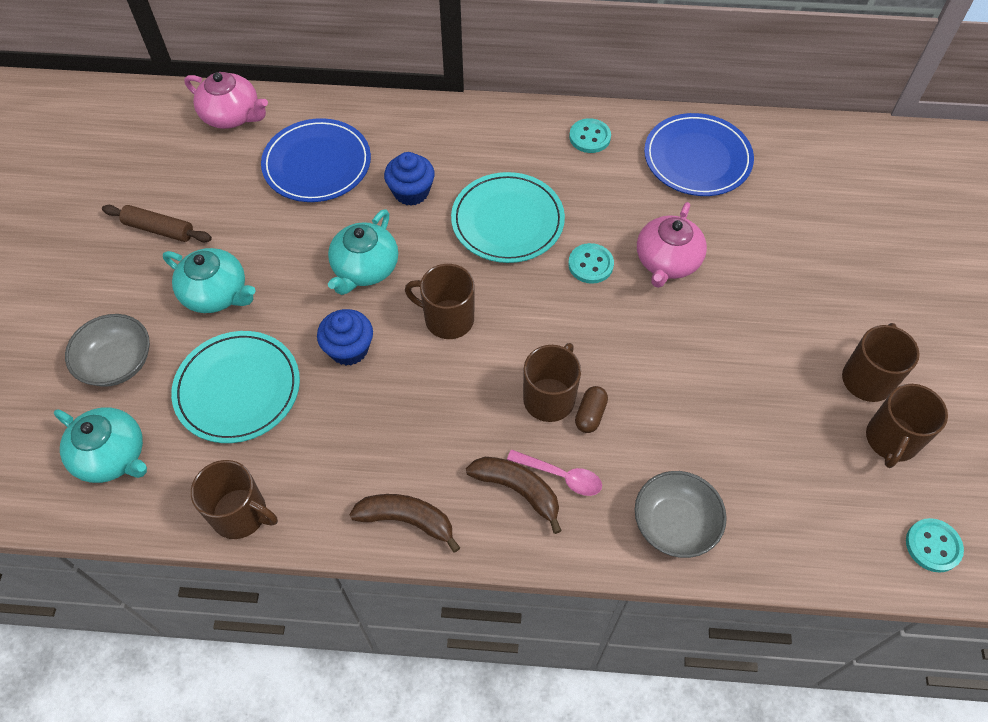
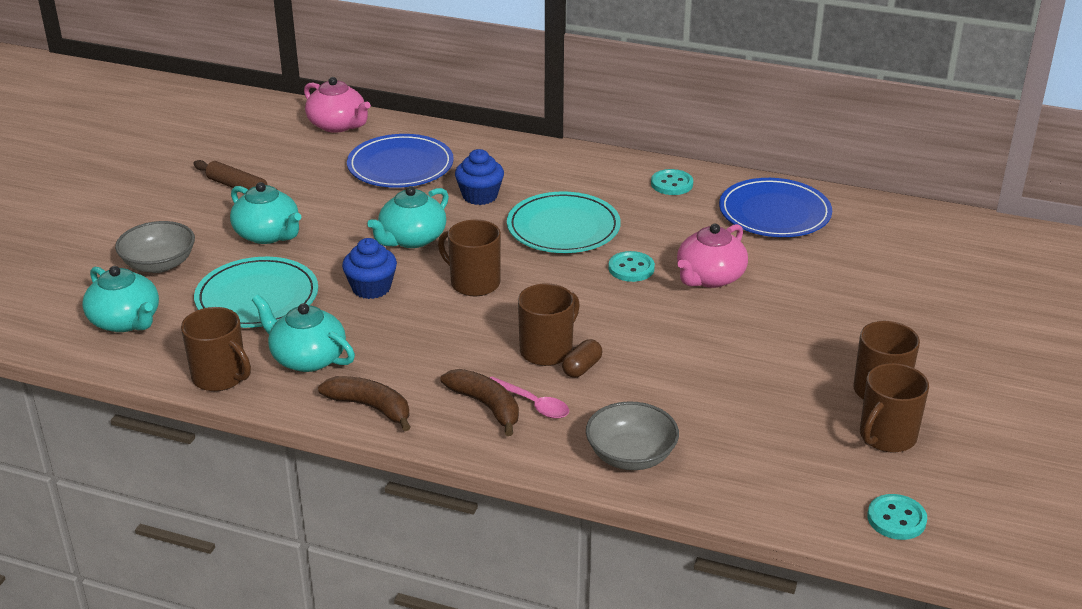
camera: 15 degrees right, 25 degrees down
(319, 465) = (307, 358): none -> turquoise teapot

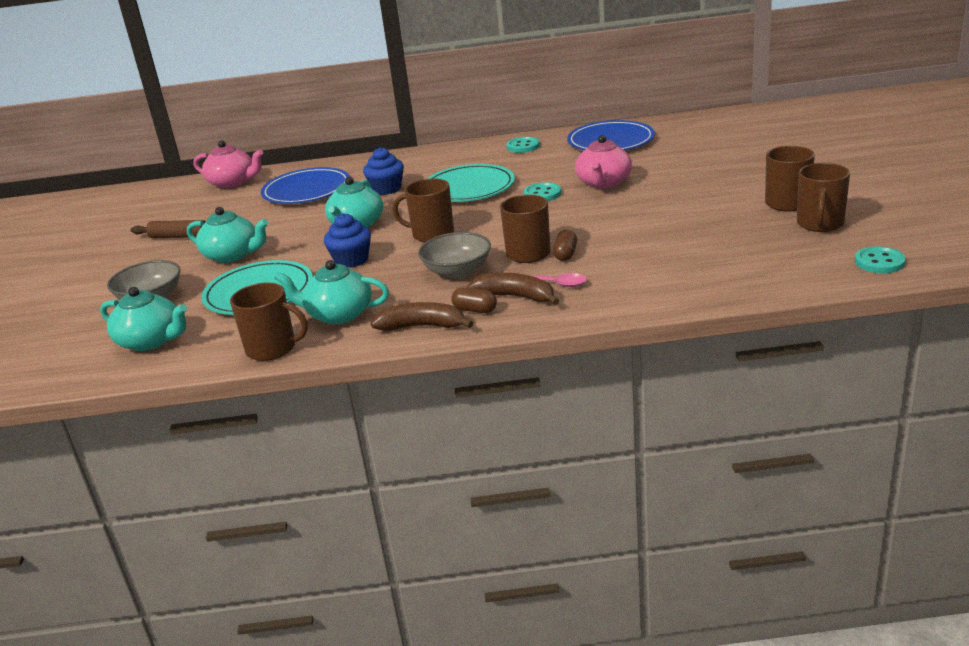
camera: 20 degrees left, 5 degrees down
(434, 407) = (475, 310): none -> brown capsule
(631, 455) = (657, 289): grey bowl -> grey bowl (457, 270)

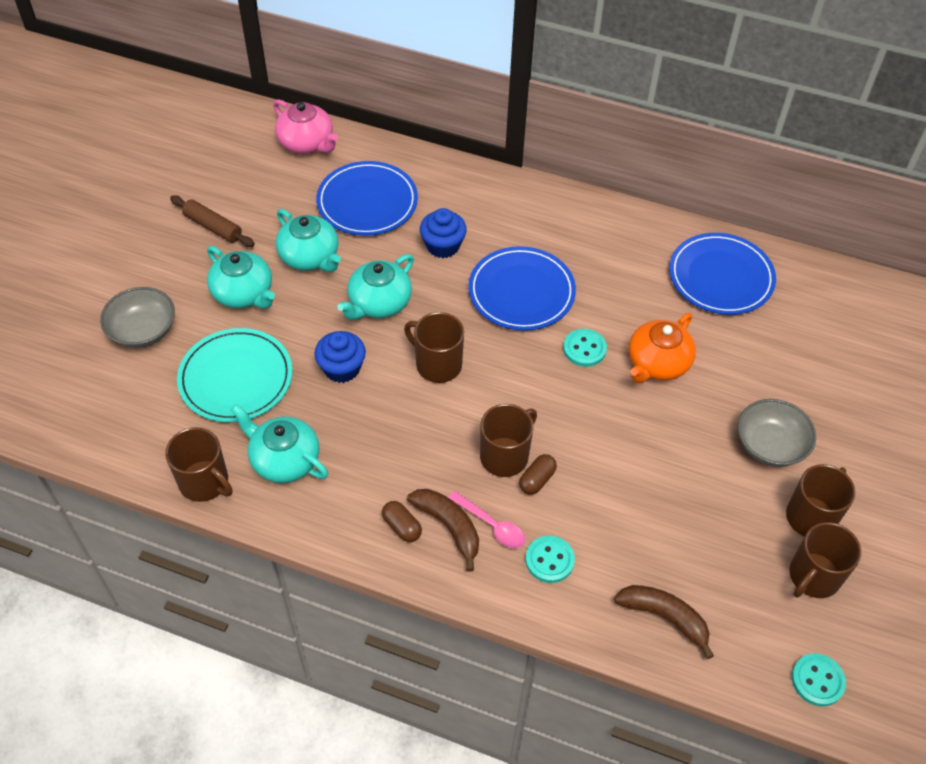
camera: 20 degrees right, 25 degrees up
(151, 341) = (115, 406): turquoise teapot -> turquoise teapot (310, 257)
(422, 326) = (343, 525): brown banana -> brown banana (665, 617)
(457, 270) = (424, 447): grey bowl -> grey bowl (770, 445)
(468, 188) = (521, 292): turquoise plate -> blue plate
(523, 146) = (624, 234): turquoise button -> turquoise button (549, 560)
(603, 183) = (657, 363): pink teapot -> orange teapot

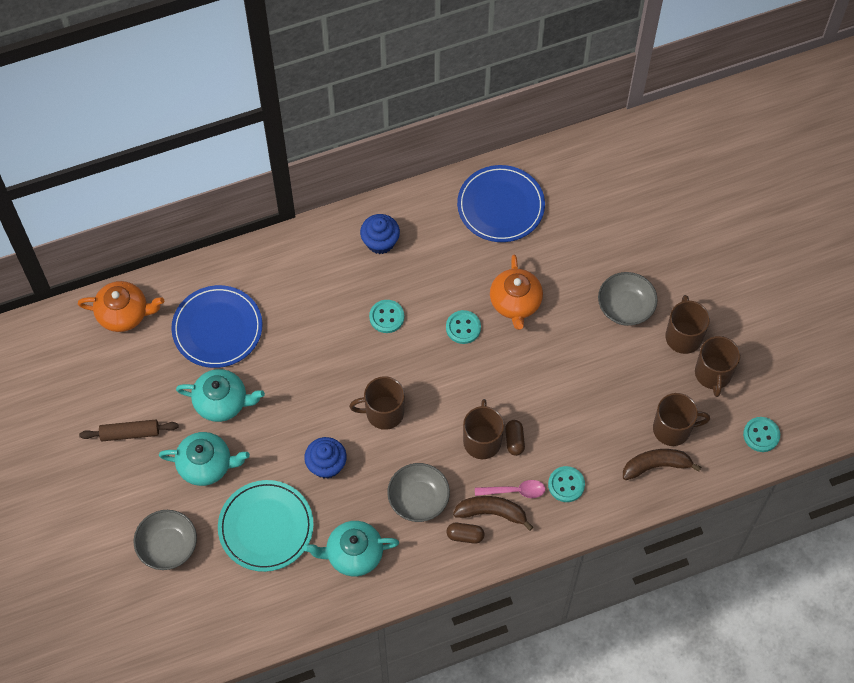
camera: 40 degrees left, 10 degrees up
(205, 482) = (320, 608): brown mug -> brown mug (673, 429)
(307, 143) = (124, 314): pink teapot -> orange teapot
(379, 303) = (303, 399): turquoise teapot -> none
(392, 460) = (418, 499): none -> grey bowl
(443, 246) = (303, 322): blue cupcake -> blue cupcake (380, 242)
(521, 292) = (386, 317): blue plate -> turquoise button

